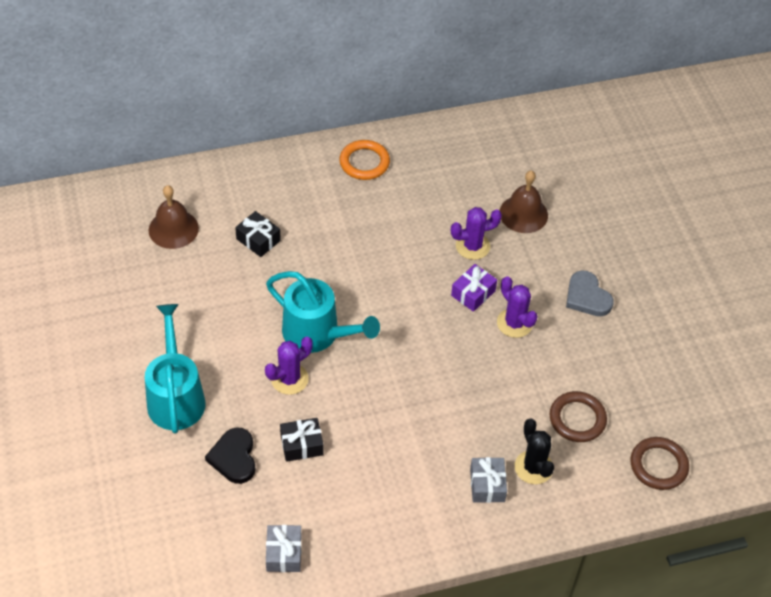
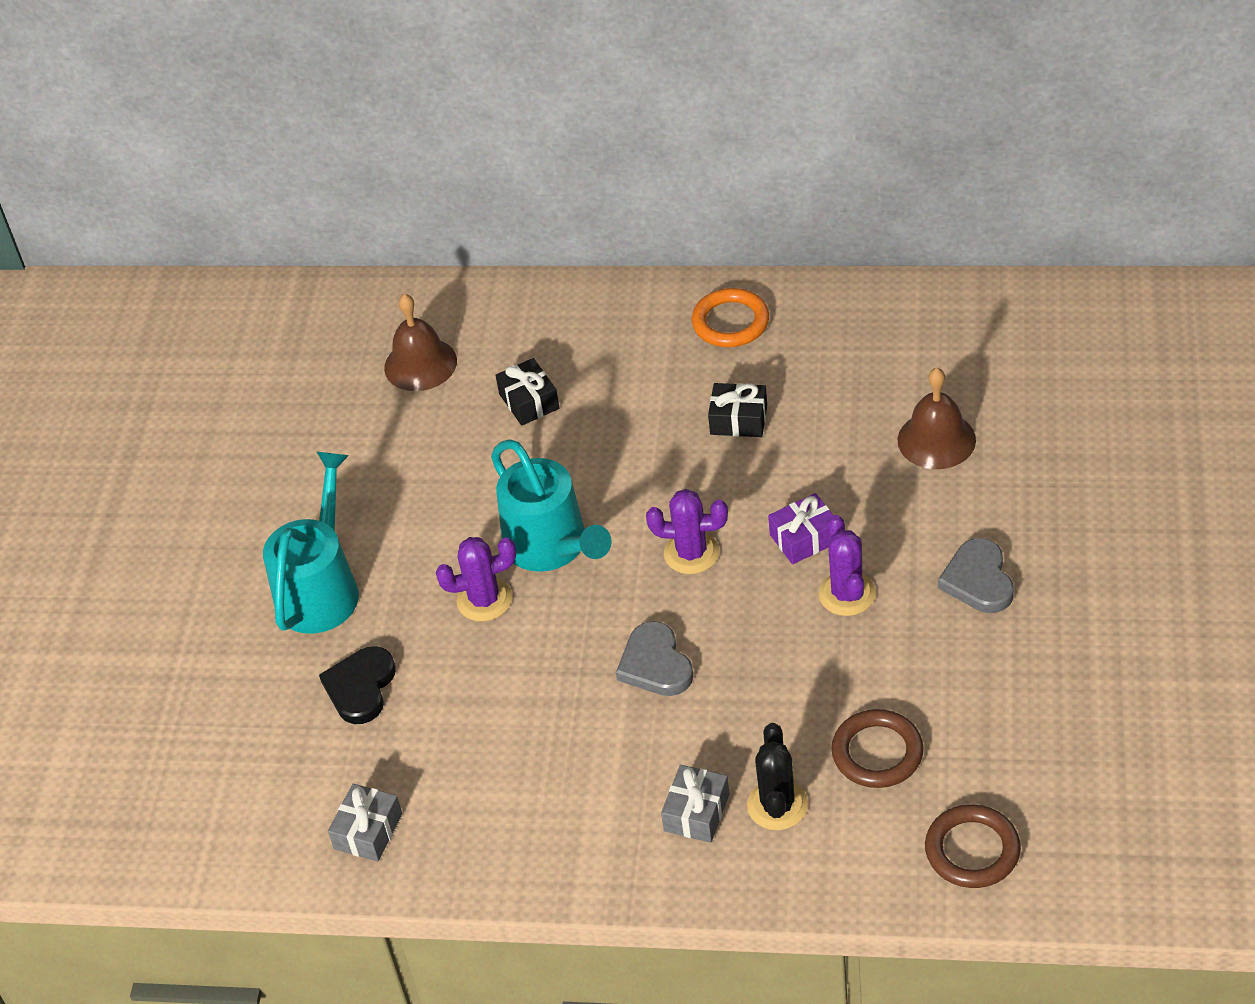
camera: 30 degrees right, 5 degrees down
(301, 445) = (460, 692): black gift -> black gift (738, 420)
(418, 396) = (655, 664): none -> grey heart
(472, 246) = (836, 471): purple cactus -> purple cactus (691, 553)

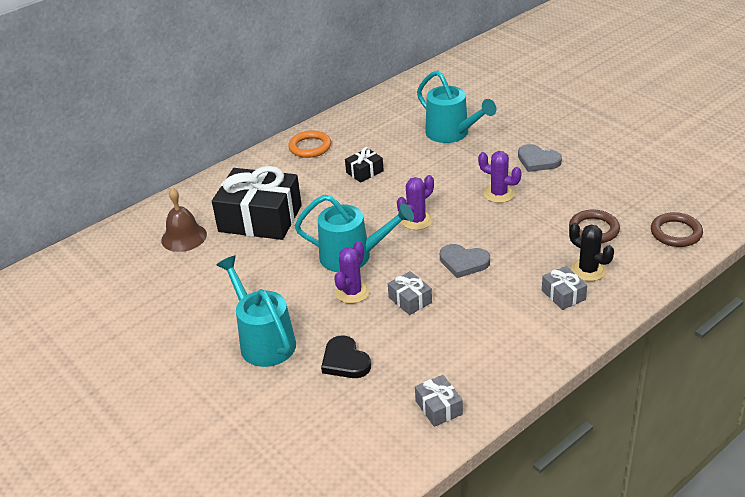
camera: 50 degrees left, 10 degrees down
(527, 665) = (410, 300): none -> grey gift
(529, 401) = (260, 218): black gift -> black gift, size x2.24
(804, 538) = (453, 189): purple gift -> none
(936, 440) = (452, 134): brown bell -> turquoise watering can

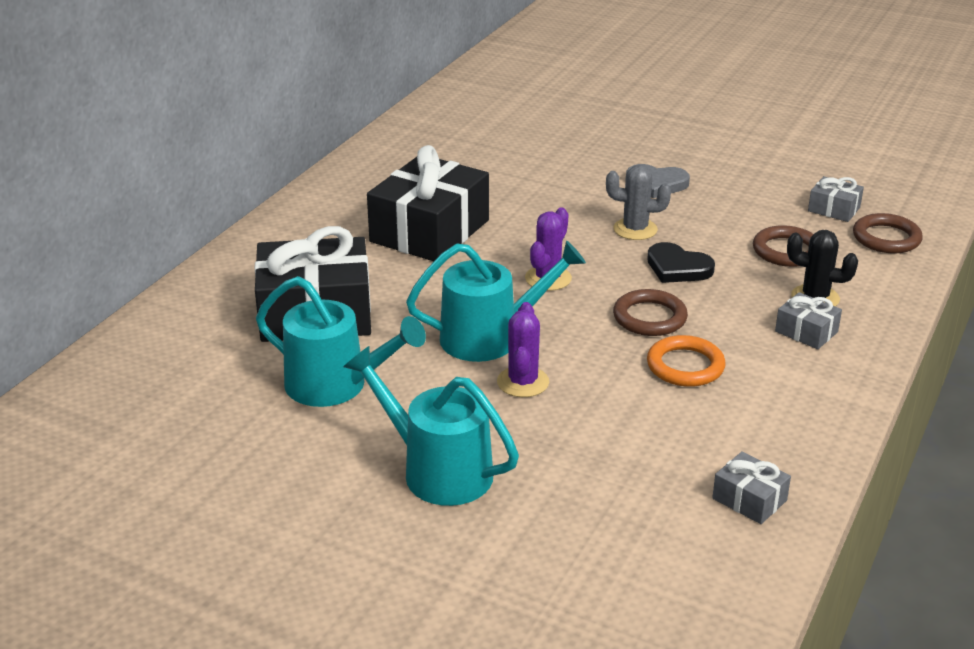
camera: 25 degrees left, 5 degrees down
(184, 237) = (210, 358): brown bell -> none
(310, 147) = (326, 212): orange ring -> orange ring (685, 366)
(345, 361) = (577, 470): black heart -> black heart (677, 268)
(364, 172) = (430, 231): black gift -> black gift, size x2.24
(410, 300) = (611, 376): grey gift -> grey gift (834, 209)
(452, 134) = (519, 168): turquoise watering can -> turquoise watering can (336, 386)
(463, 262) = (649, 317): grey heart -> brown ring
(499, 194) = (635, 229): purple cactus -> grey cactus

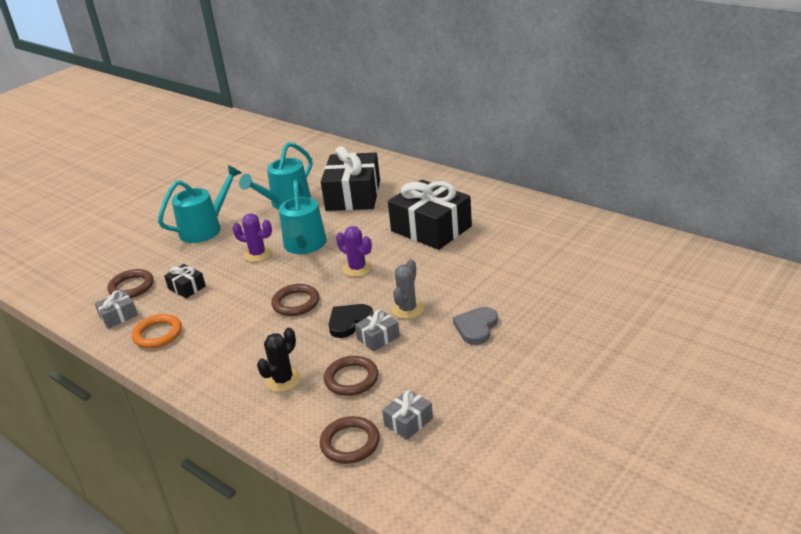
camera: 105 degrees right, 0 degrees up
(642, 439) = (187, 287): none -> black gift
(659, 513) = (131, 287): none -> brown ring
(685, 366) = (239, 310): orange ring -> orange ring (158, 334)
(806, 332) = (246, 367): grey gift -> grey gift (378, 337)

